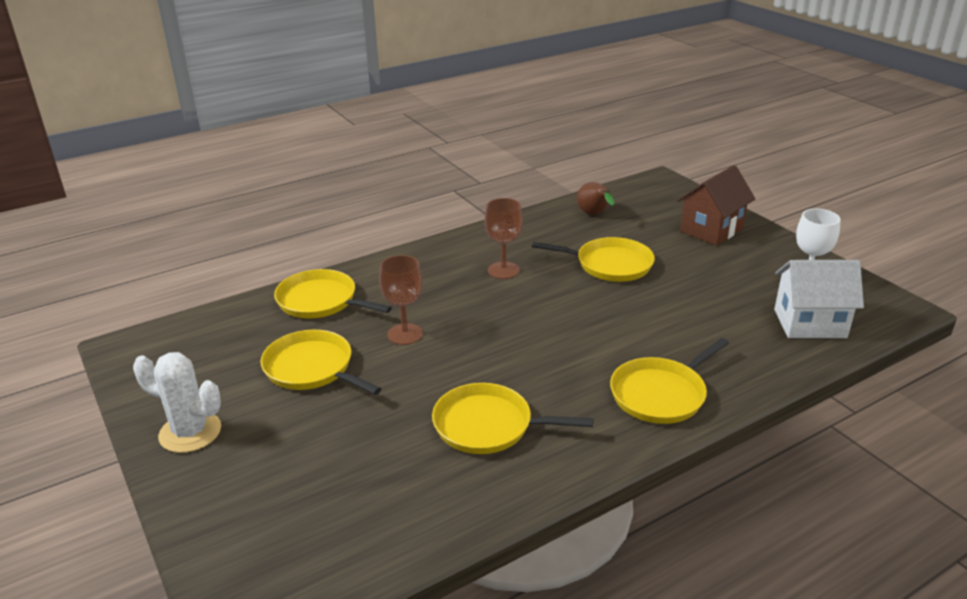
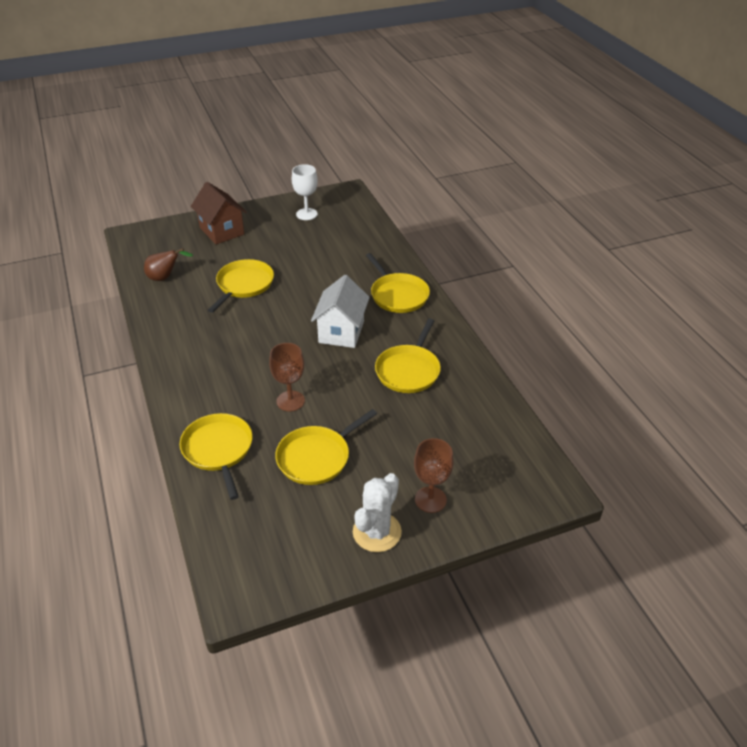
camera: 80 degrees left, 10 degrees up
(321, 301) = (218, 450): yellow pan -> yellow pan turned 120 degrees clockwise
(503, 270) = (224, 338): brown goblet -> brown goblet (430, 499)
(809, 323) = (349, 225): white house -> white house (341, 332)

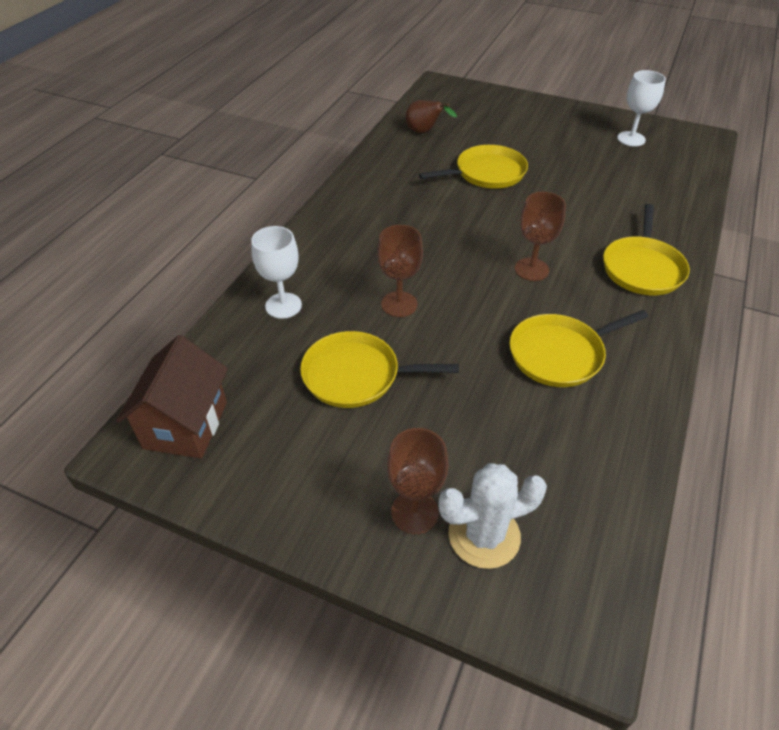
camera: 45 degrees right, 5 degrees up
(218, 450) = (283, 305): yellow pan -> white goblet
(222, 231) = (524, 116): brown house -> brown house (186, 425)
(341, 332) = (531, 269): white house -> brown goblet
(377, 532) = (318, 498): white cactus -> white cactus (484, 535)

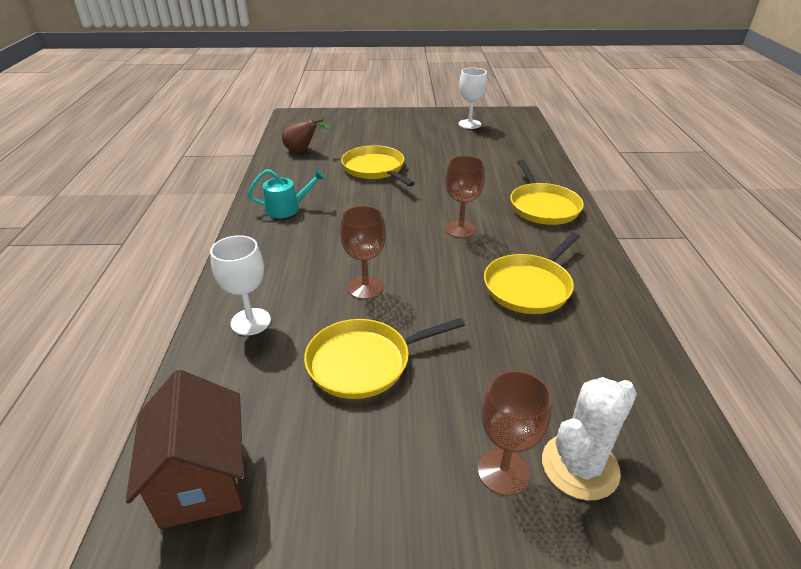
camera: 25 degrees left, 10 degrees down
(373, 198) = (287, 208): none -> turquoise watering can
(486, 173) = (375, 169): yellow pan -> yellow pan turned 75 degrees counterclockwise

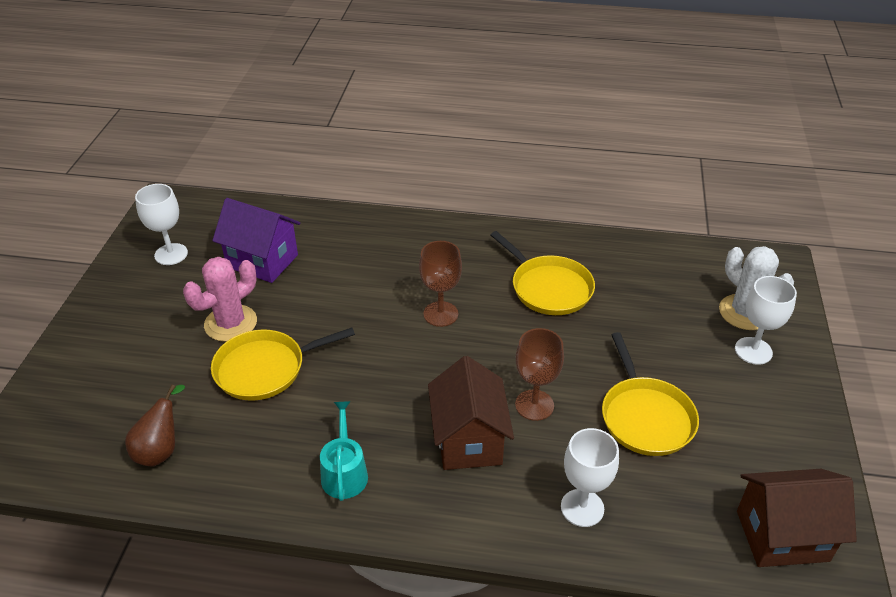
camera: 80 degrees left, 5 degrees up
(321, 256) = (469, 440): none -> brown house
(413, 152) = (230, 323): none -> pink cactus
(481, 152) = (262, 261): none -> purple house
(503, 471) = (753, 351): brown goblet -> white goblet
(542, 206) = (412, 244): yellow pan -> none

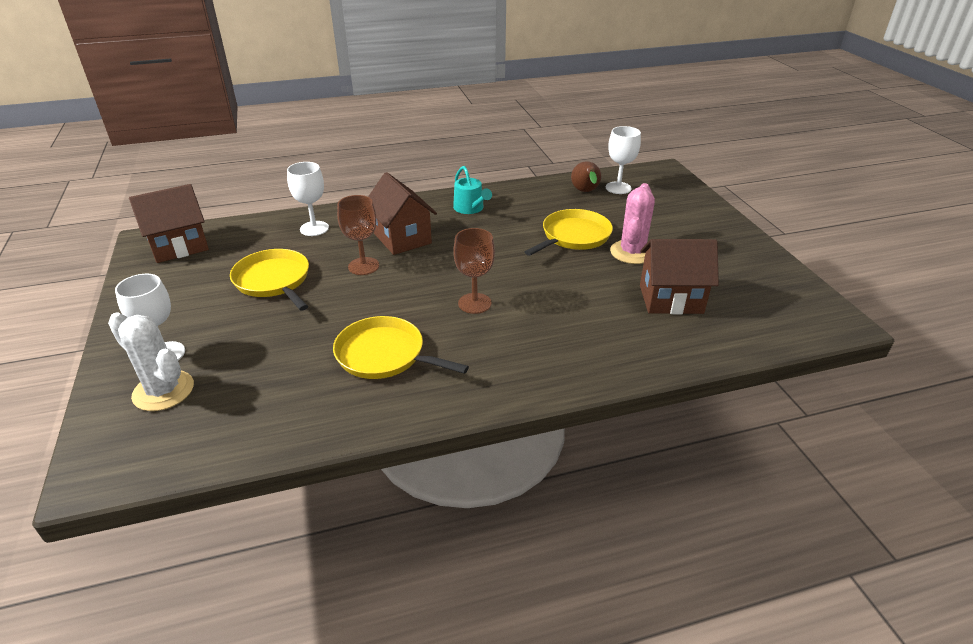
camera: 155 degrees right, 5 degrees down
(171, 254) = (751, 282): white goblet -> white goblet (618, 188)
(262, 261) = (671, 299): purple house -> brown house

